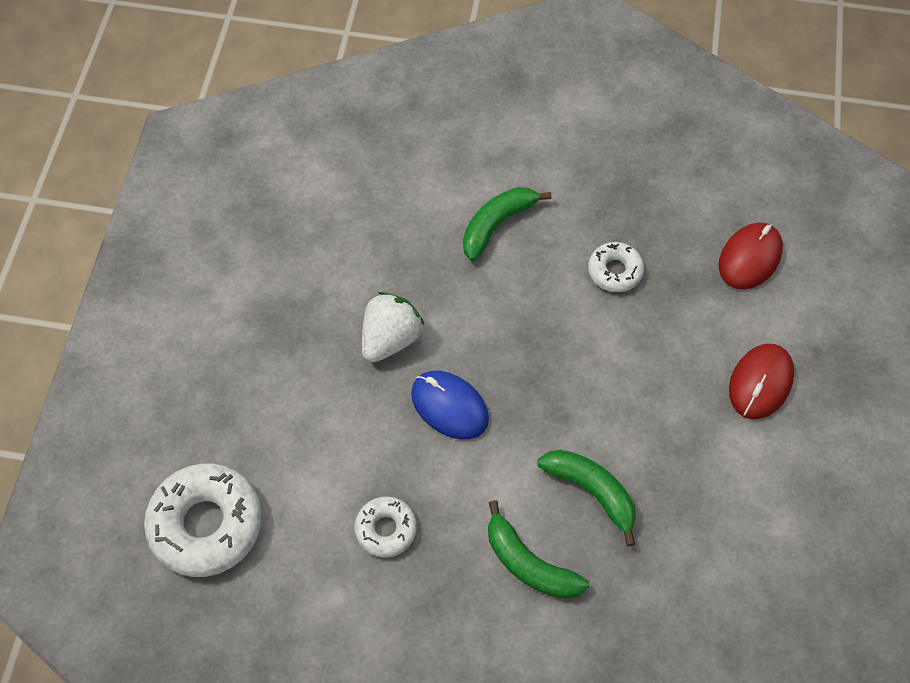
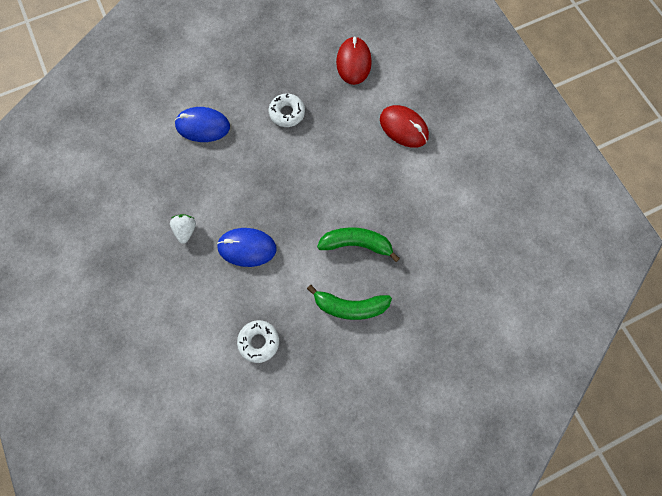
camera: 35 degrees left, 10 degrees up
(206, 524) = (150, 412): white donut -> none
(390, 338) = (186, 230): white strawberry -> white strawberry, size x0.60
(497, 224) = (203, 126): green banana -> blue mouse
(760, 383) = (403, 128): red mouse -> red mouse turned 45 degrees counterclockwise

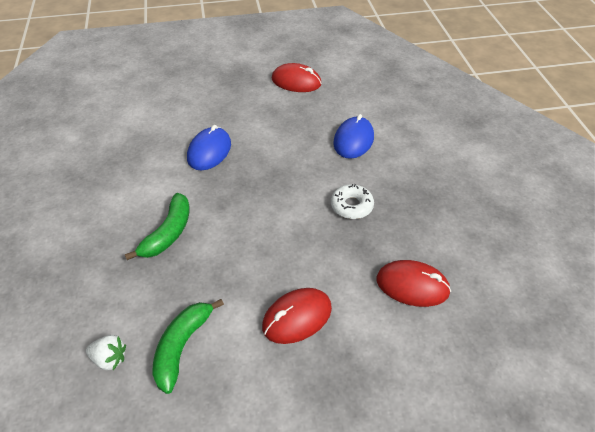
camera: 105 degrees right, 25 degrees down
(115, 198) = (296, 81): none -> red mouse
(186, 230) = (246, 116): white strawberry -> white strawberry (109, 359)
(259, 342) = (118, 145): white donut -> none
(350, 306) = (107, 213): green banana -> green banana (182, 347)

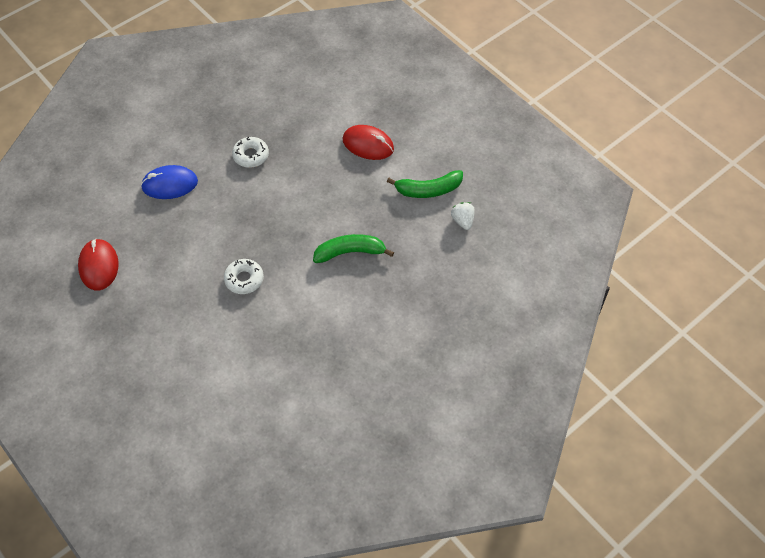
camera: 120 degrees left, 10 degrees up
(209, 151) = (244, 279): blue mouse -> white donut
(412, 286) = (304, 99): red mouse -> none

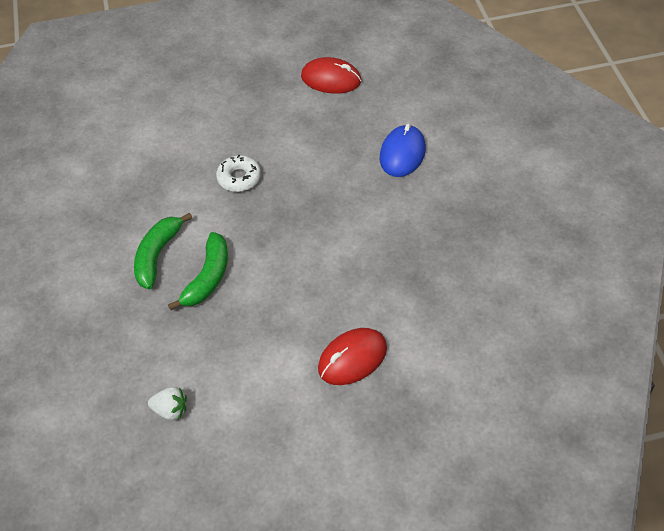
camera: 120 degrees right, 5 degrees down
(251, 155) = (403, 234): white donut -> none
(428, 190) = (240, 394): green banana -> green banana (157, 255)

